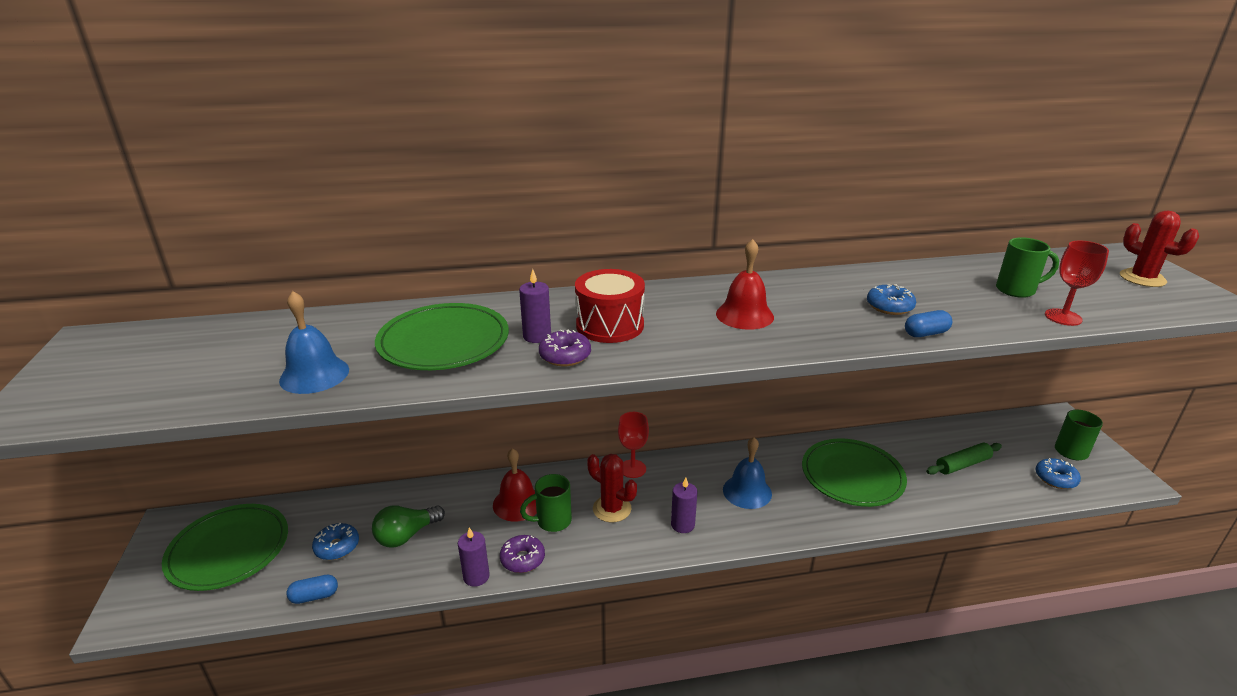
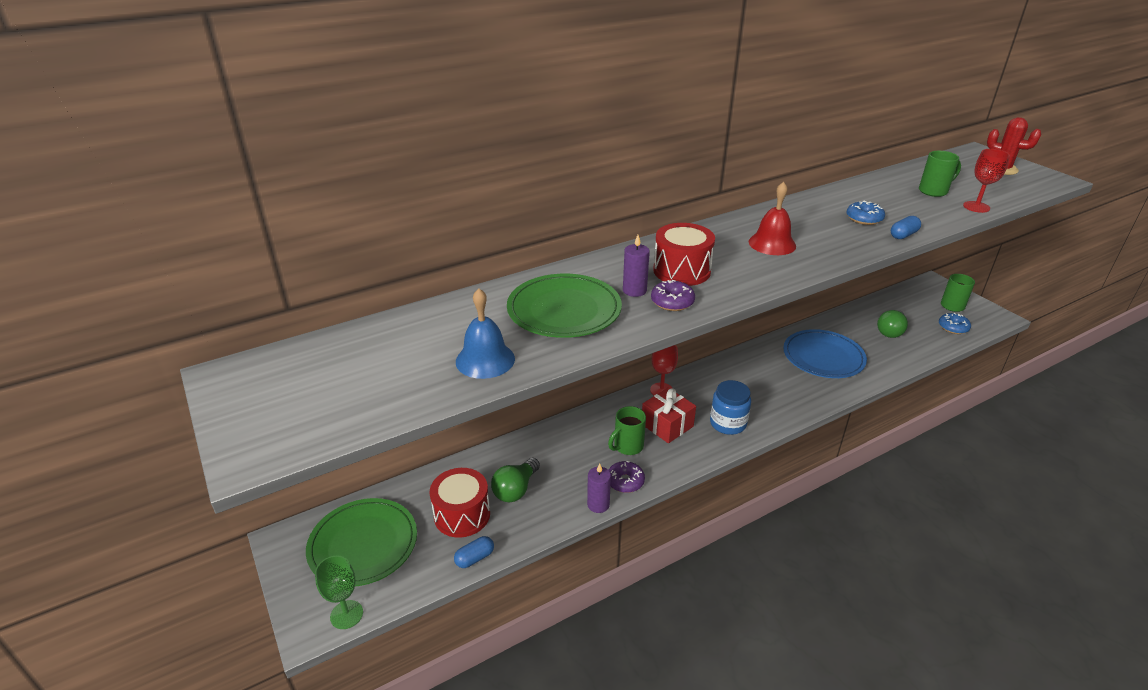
camera: 20 degrees left, 5 degrees up
(160, 616) = (346, 614): none -> green goblet
(337, 547) = (462, 515): blue donut -> red drum
(517, 503) = (589, 440): red bell -> none
(612, 509) = (667, 425): red cactus -> red gift
(682, 525) = (728, 423): purple candle -> blue jar
(747, 491) = (758, 387): blue bell -> none
(852, 476) = (823, 357): green plate -> blue plate
(962, 464) = (890, 331): green rolling pin -> green light bulb

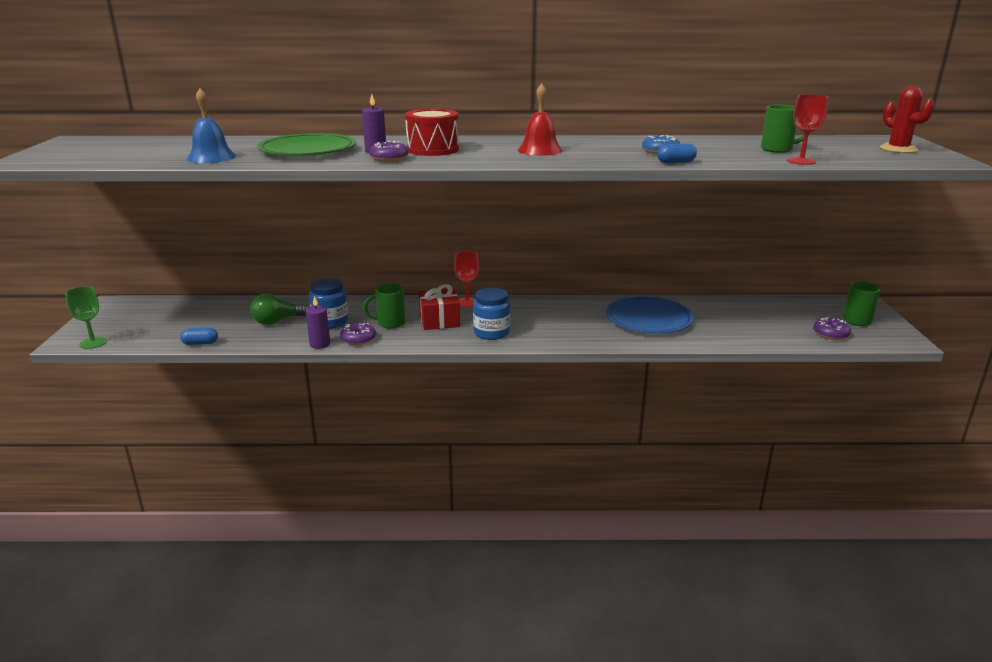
camera: 30 degrees right, 10 degrees down
(363, 544) = (149, 317): green plate -> none
(462, 515) = (225, 322): red drum -> none
(570, 468) = (330, 322): none -> blue jar
(890, 331) = (751, 320): green light bulb -> none
(953, 327) = (830, 334): blue donut -> purple donut

